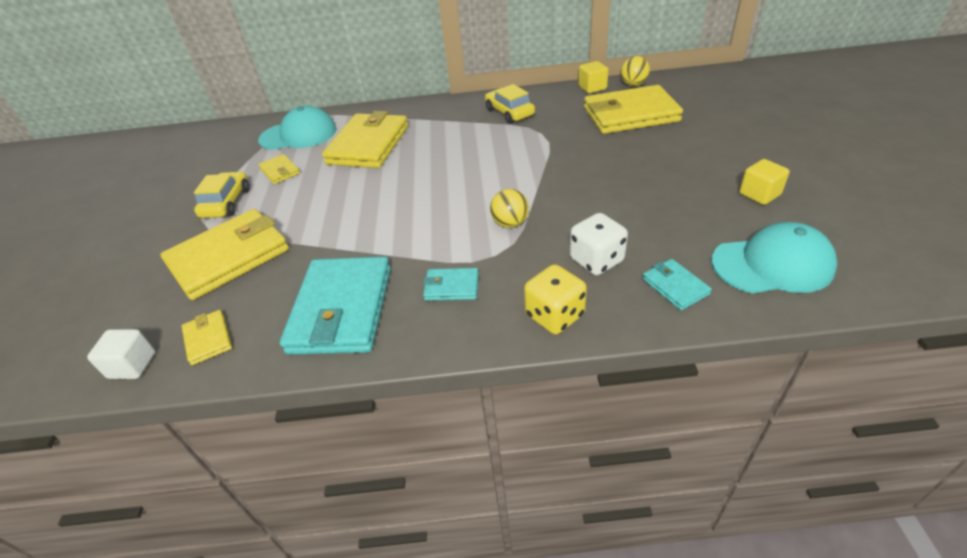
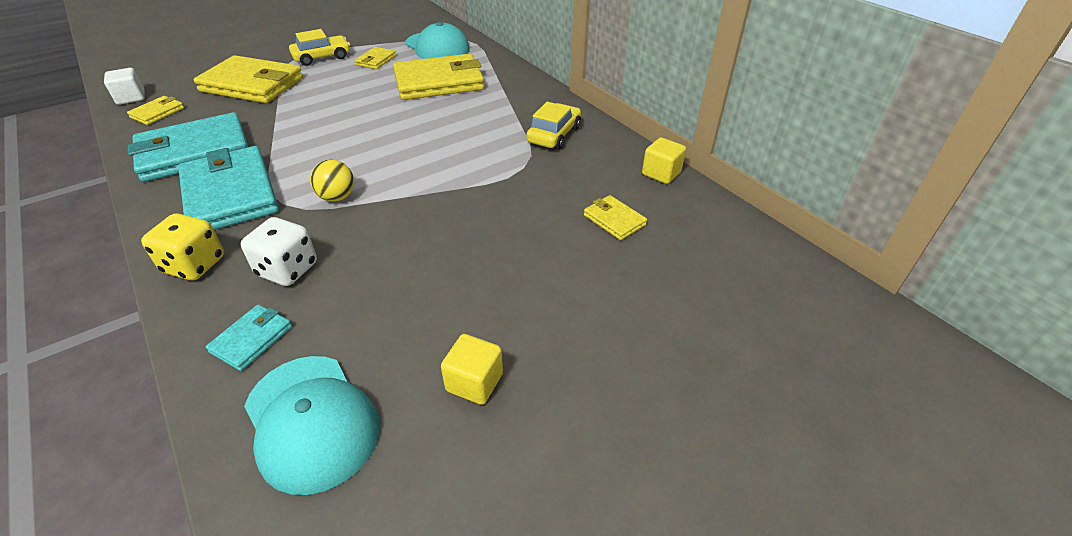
camera: 55 degrees right, 0 degrees up
(451, 287) = (230, 194): turquoise wallet -> turquoise wallet, size x2.18
(630, 114) = (614, 220): yellow wallet -> yellow wallet, size x0.46
(633, 84) = (700, 203): yellow ball -> none

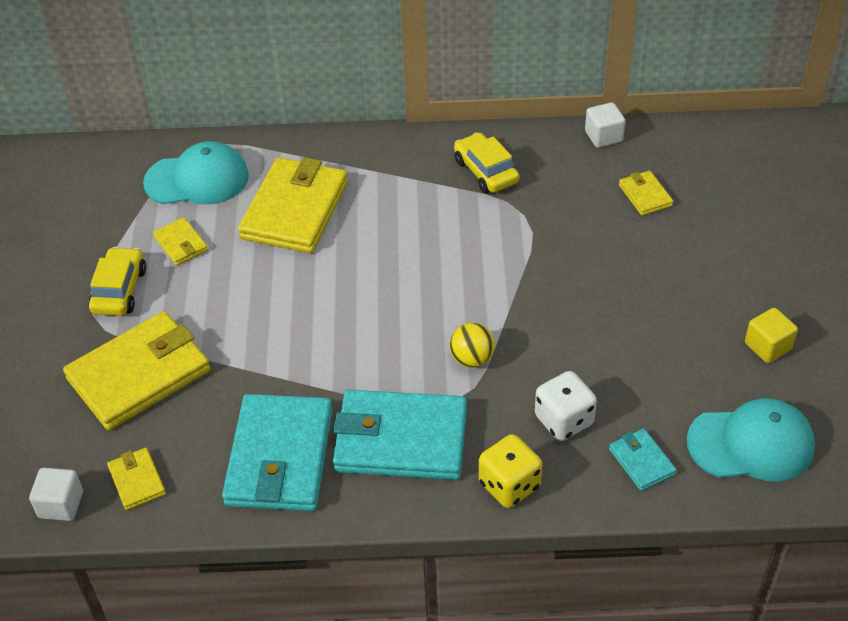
camera: 55 degrees left, 5 degrees up
(614, 220) = (645, 195): yellow wallet -> yellow wallet turned 75 degrees clockwise
(661, 173) = (603, 136): yellow cube -> white cube

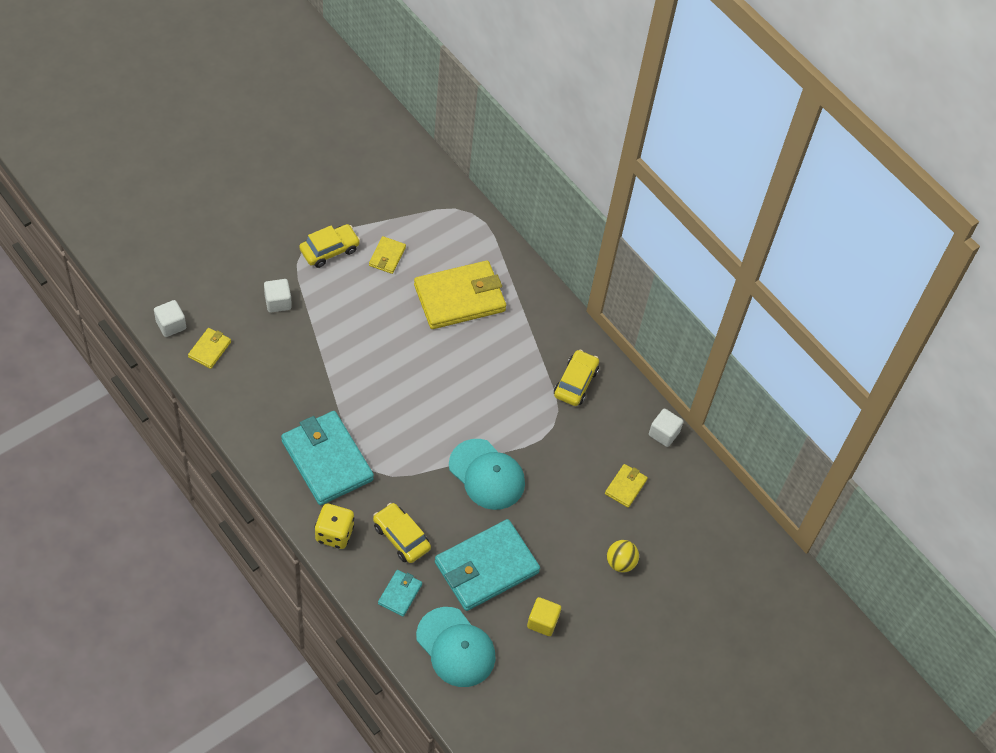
camera: 45 degrees right, 10 degrees up
(139, 375) = (278, 302): yellow wallet -> white cube
(197, 179) = (444, 229): turquoise cap -> turquoise cap (487, 475)
(280, 457) = (272, 407): turquoise wallet -> turquoise wallet (486, 567)
(472, 359) = (412, 463): yellow ball -> yellow ball (620, 562)
(564, 420) = (401, 537): white dice -> yellow car

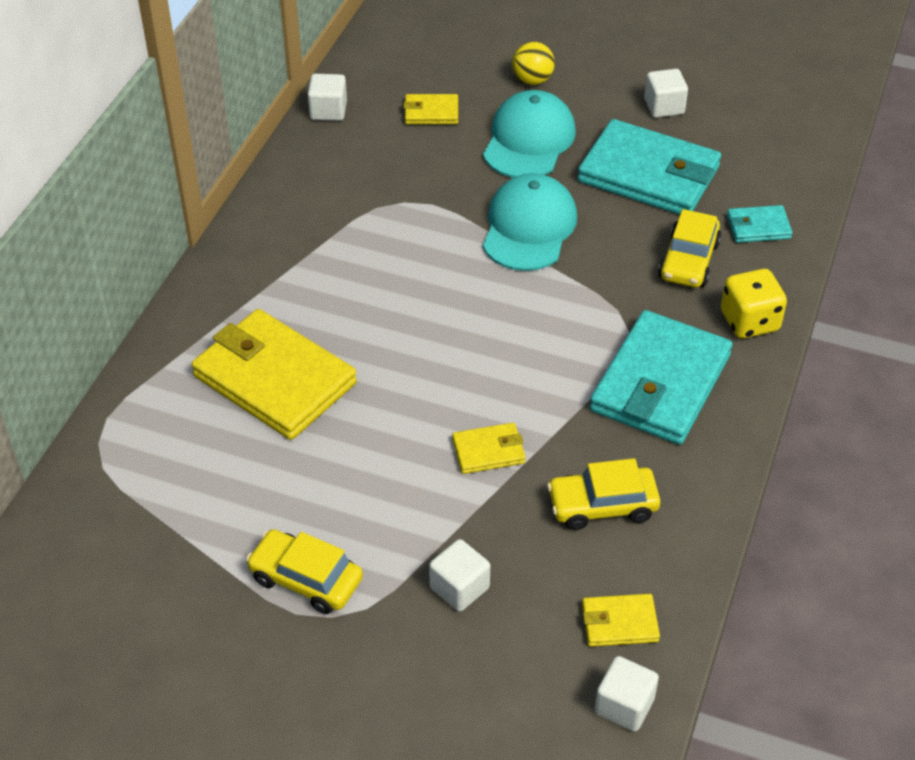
camera: 115 degrees left, 10 degrees down
(387, 256) = (262, 500): yellow wallet -> yellow wallet (488, 451)
(455, 647) = (767, 155): turquoise cap -> turquoise cap (529, 140)
(542, 622) = (664, 107): yellow cube -> white cube
(575, 382) = (320, 209): yellow car -> yellow car (602, 505)

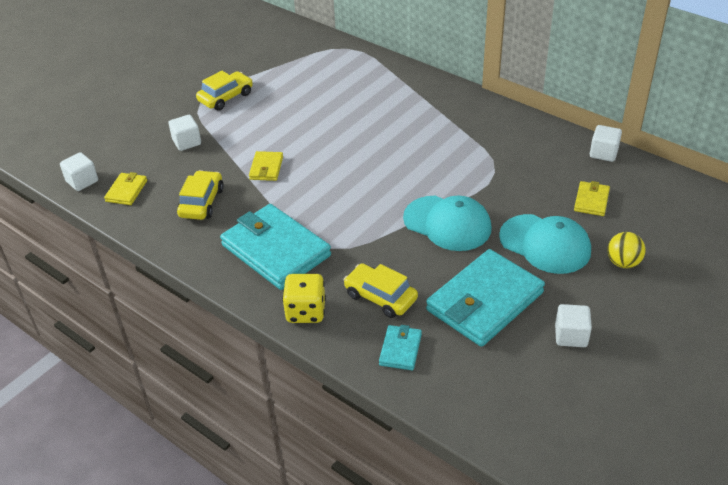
camera: 110 degrees right, 5 degrees down
(275, 380) = (361, 103): yellow wallet -> none

